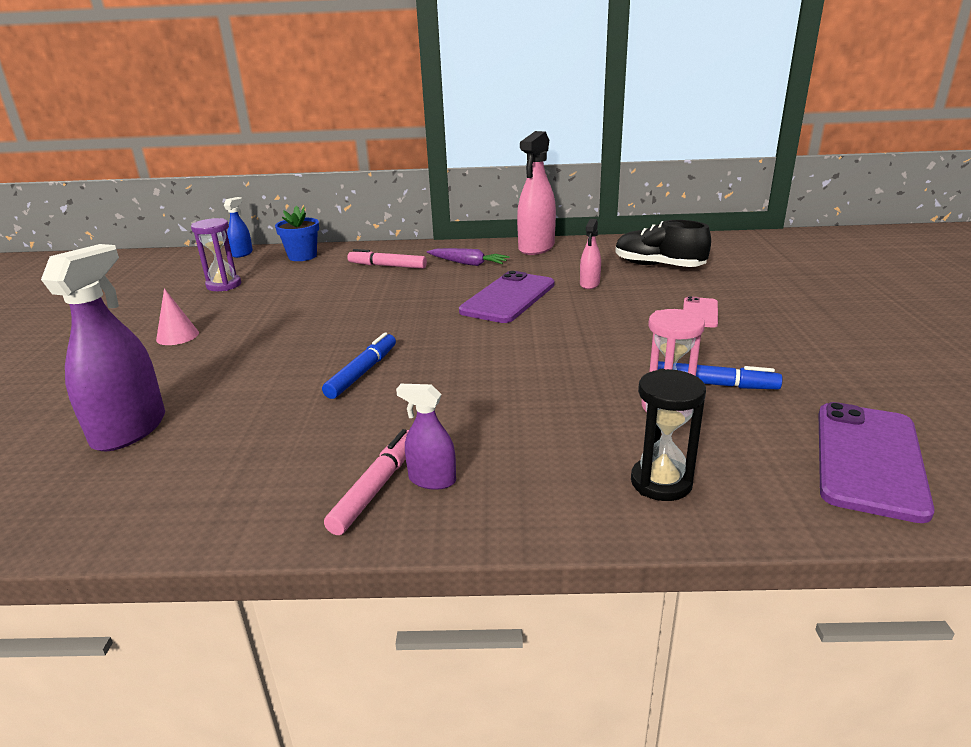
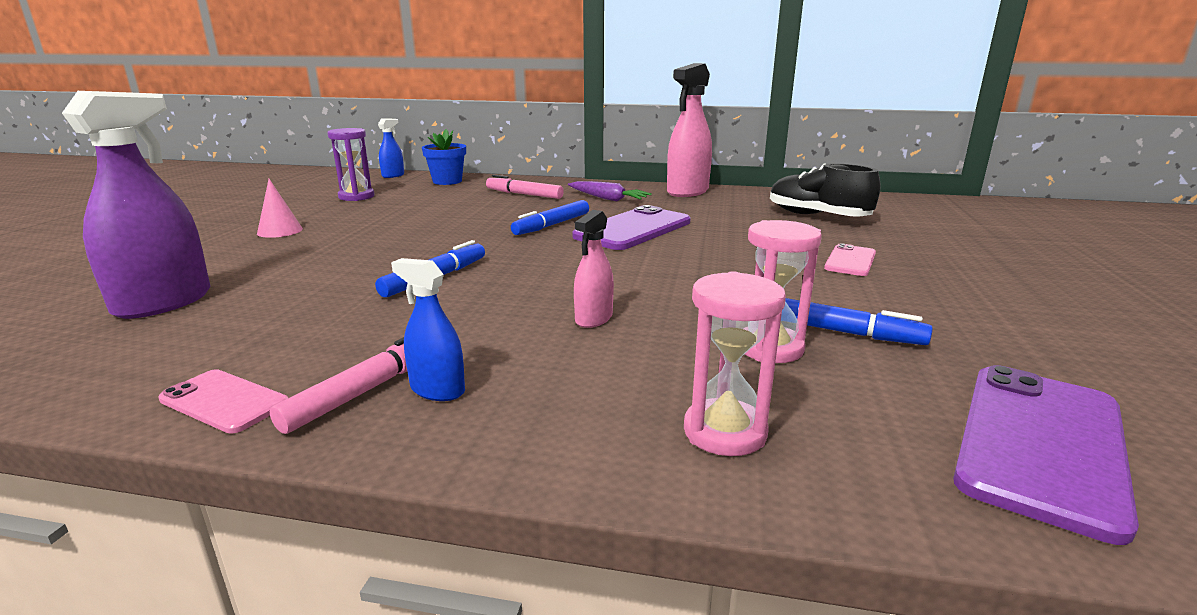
camera: 10 degrees right, 5 degrees down
(265, 516) = (224, 401): none -> pink phone
(432, 480) = (437, 390): purple spray bottle -> blue spray bottle
(433, 301) = (552, 225): none -> blue marker
(589, 284) = (730, 225): pink spray bottle -> pink spray bottle (593, 319)
(661, 482) = (724, 432): black hourglass -> pink hourglass

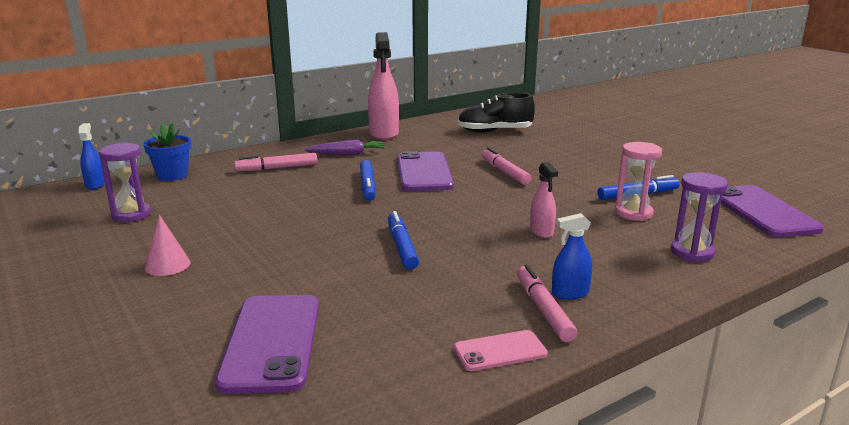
camera: 45 degrees left, 0 degrees up
(163, 302) = (271, 342): purple spray bottle -> purple phone
(719, 253) = (504, 172): none -> pink marker
(724, 432) = (692, 252): pink hourglass -> purple hourglass
(850, 261) = (567, 156): pink phone -> none

